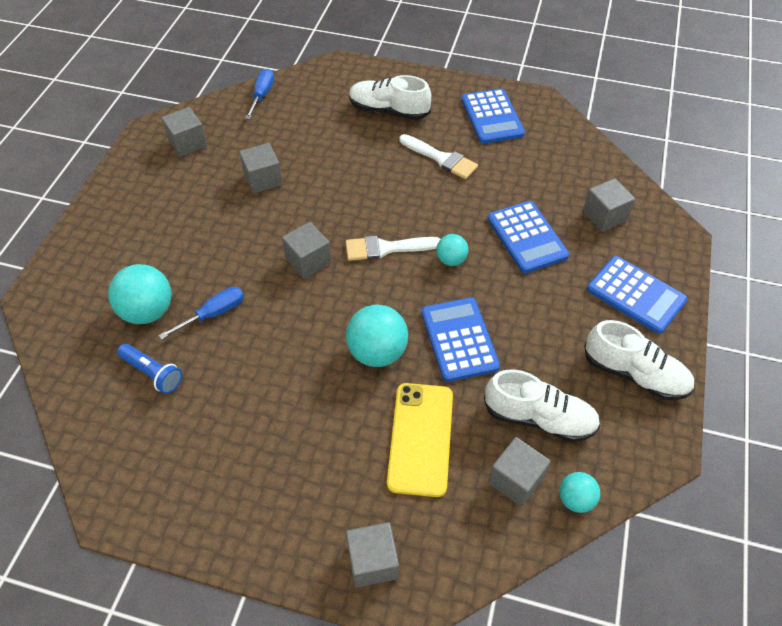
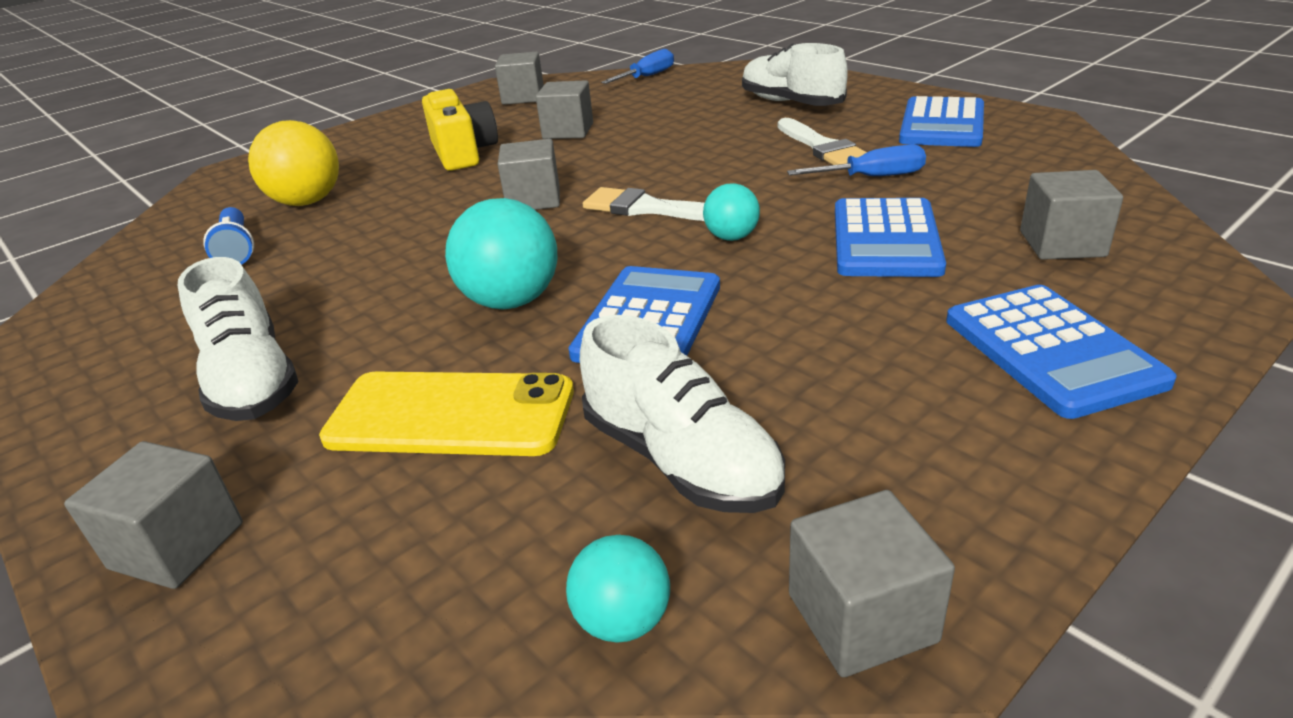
camera: 35 degrees right, 20 degrees down
(148, 311) = (307, 202): turquoise ball -> yellow ball
(209, 224) = (463, 153): none -> yellow camera
(213, 314) = (367, 219): blue screwdriver -> blue screwdriver (871, 177)
(420, 438) = (450, 415): yellow phone -> yellow phone turned 60 degrees clockwise
(516, 480) = (538, 534): grey cube -> grey cube (862, 617)
(634, 374) = (952, 462): white shoe -> white shoe (251, 380)

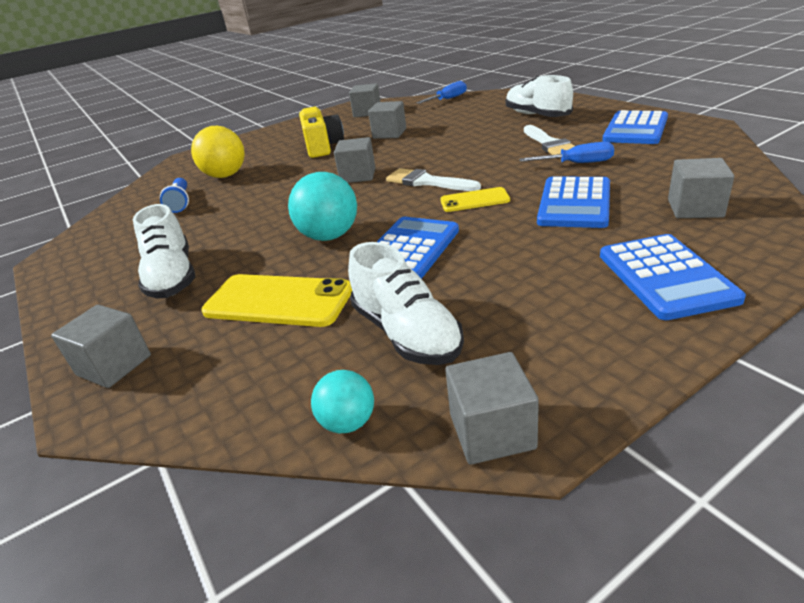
camera: 10 degrees right, 0 degrees up
(732, 237) = (474, 200): turquoise ball -> yellow phone

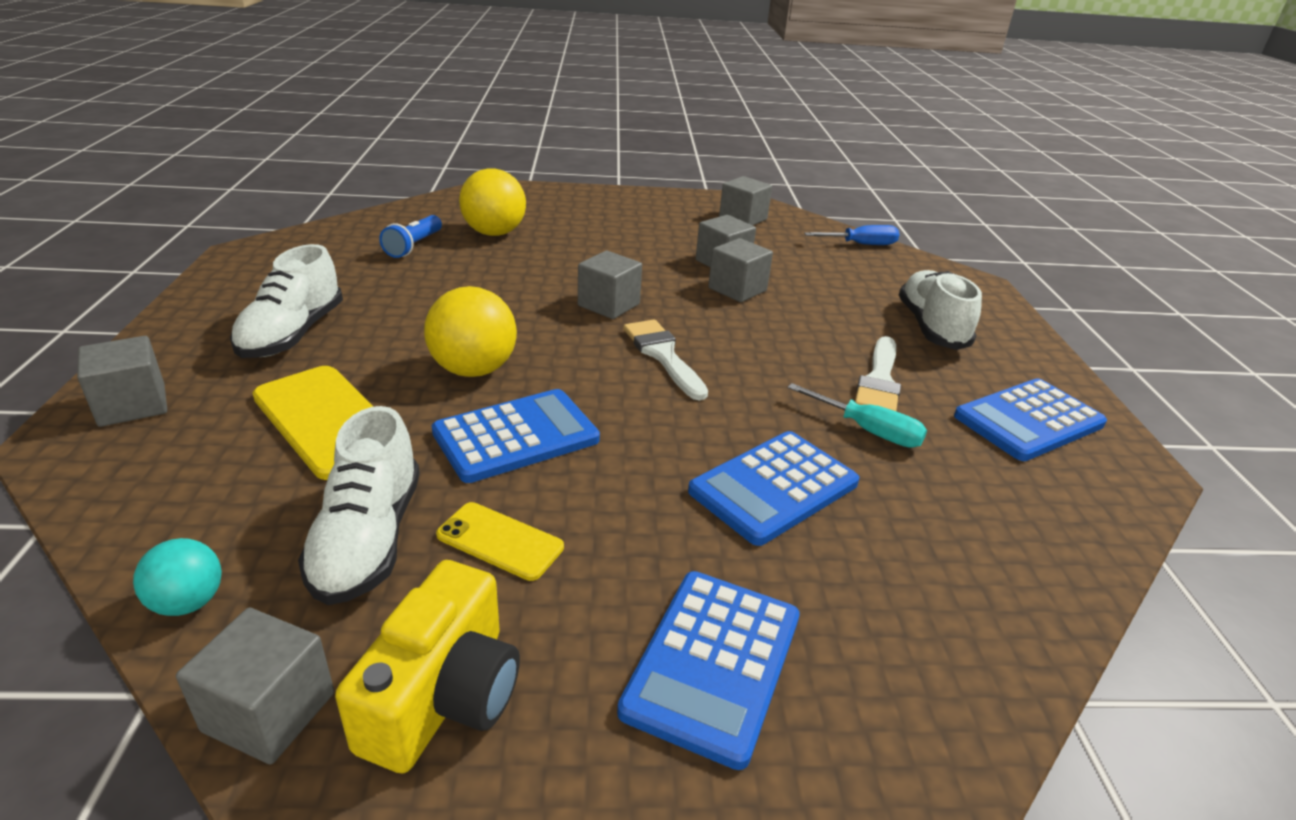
camera: 25 degrees right, 0 degrees up
(322, 147) = (631, 244): yellow camera -> yellow camera (443, 696)
(329, 236) = (473, 370): turquoise ball -> yellow ball
(474, 200) = (673, 412): yellow phone -> yellow phone (500, 541)
(577, 163) = (867, 430): blue screwdriver -> turquoise screwdriver
(695, 208) = (908, 592): grey cube -> grey cube (737, 289)

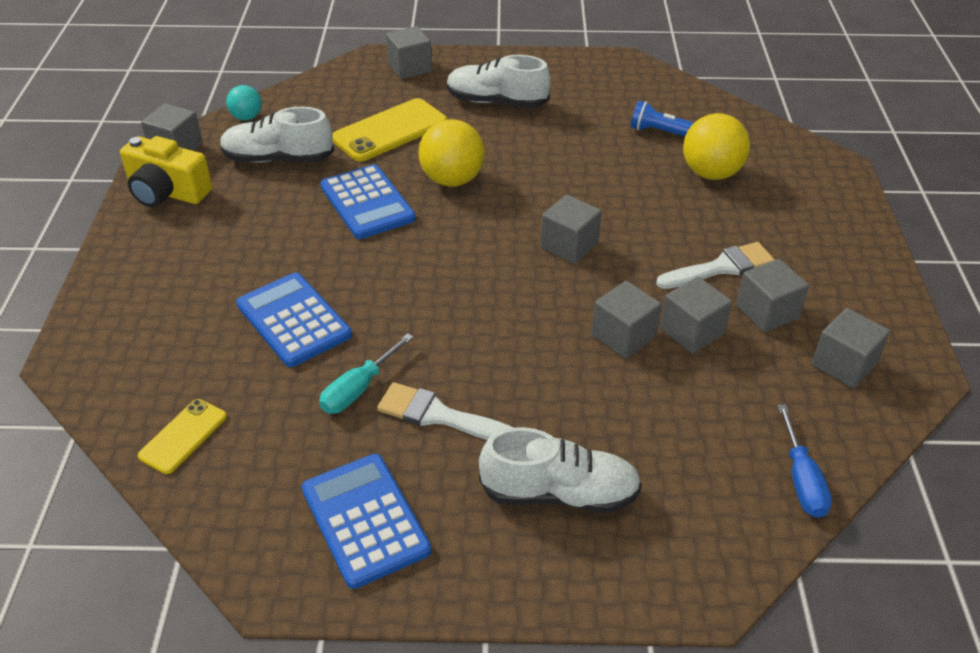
camera: 95 degrees right, 10 degrees up
(500, 541) = (266, 202): yellow phone -> yellow phone (183, 436)
(663, 355) = (479, 275): white brush -> white brush (721, 267)
(691, 234) = (766, 312): none -> grey cube
(713, 663) = (154, 277): blue calculator -> none

